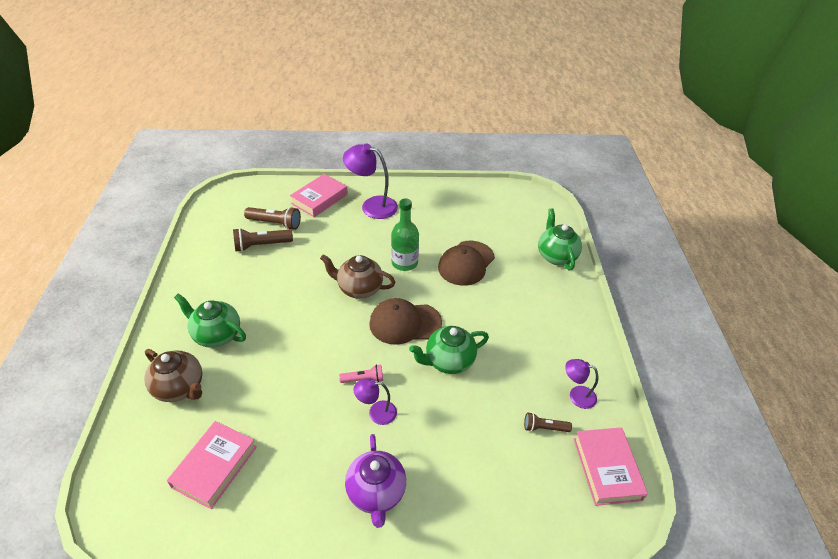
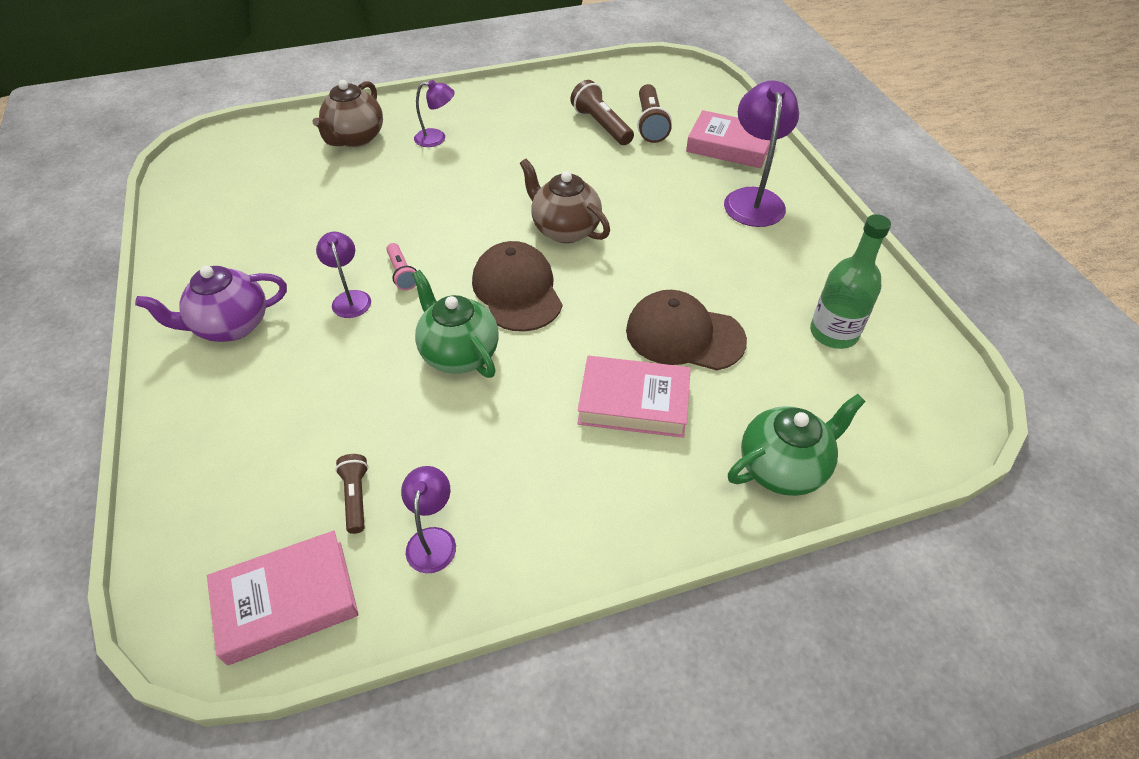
camera: 75 degrees right, 5 degrees up
(215, 467) = (258, 192): pink book -> pink book (633, 402)
(216, 335) = (437, 138): green teapot -> purple lamp
(359, 289) = (564, 229): brown teapot -> brown teapot turned 45 degrees counterclockwise
(404, 263) = (643, 262): green bottle -> green bottle (833, 333)

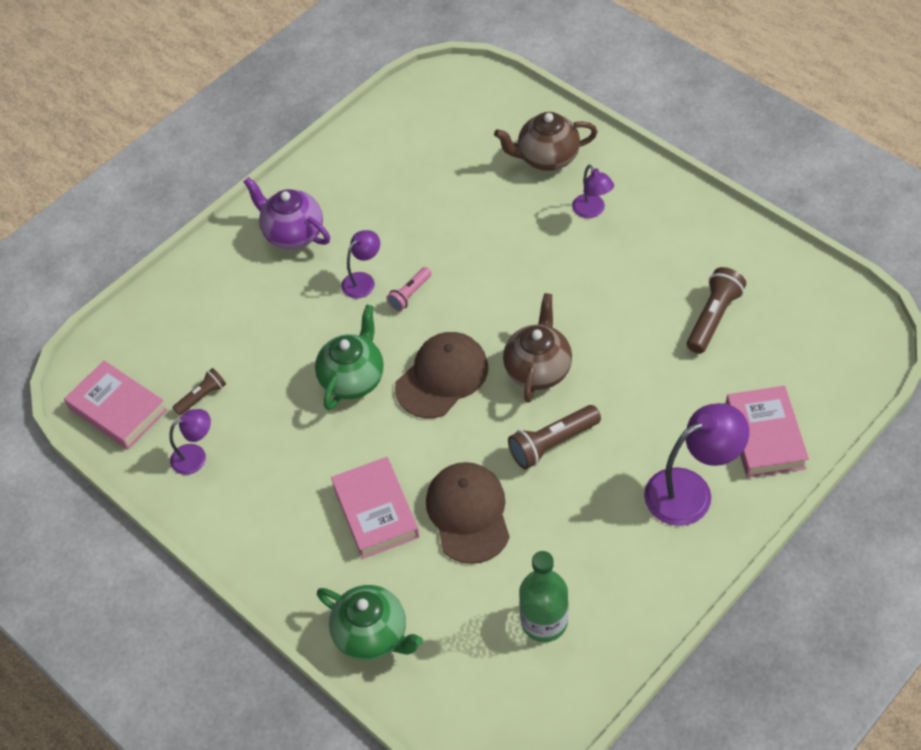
camera: 65 degrees right, 5 degrees up
(650, 124) = (749, 354): brown flashlight -> brown flashlight (552, 443)

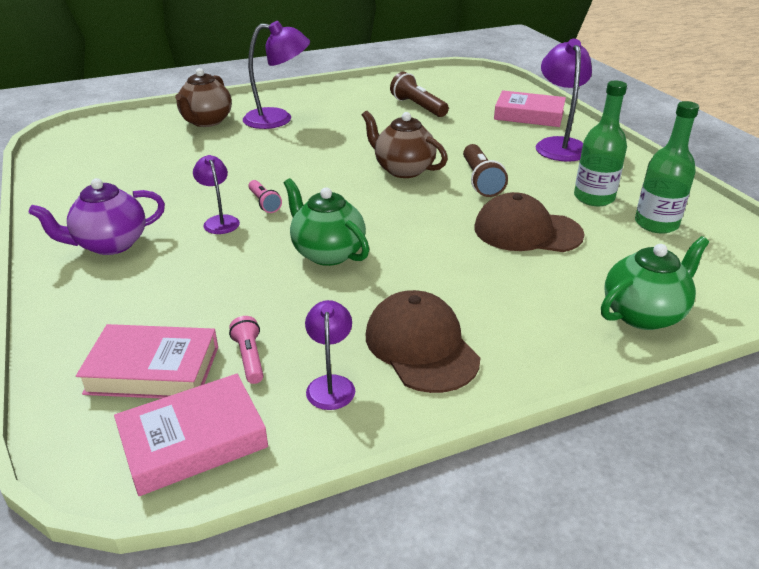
camera: 70 degrees left, 20 degrees down
(202, 397) = (249, 358): brown flashlight -> pink flashlight
(376, 511) = (495, 277): pink book -> pink book (153, 370)
(442, 377) = (370, 209): brown cap -> brown cap (421, 346)
(571, 554) = (594, 198): none -> green bottle
(592, 211) = (278, 119): purple lamp -> purple lamp, size x1.78

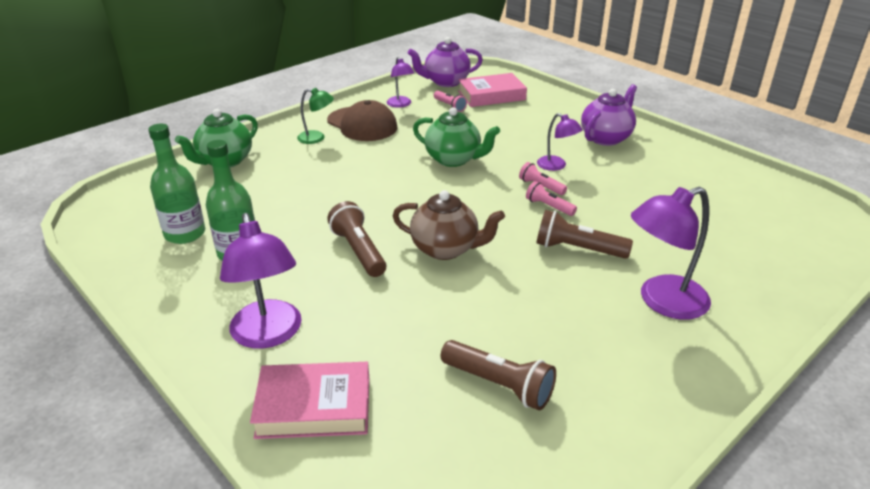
camera: 160 degrees right, 0 degrees up
(193, 440) = (445, 82): pink book -> purple teapot
(206, 122) = (738, 275): brown teapot -> none
(280, 184) = (549, 206): none -> pink flashlight
(296, 152) = (577, 249): none -> brown flashlight
(502, 331) = (317, 138): none -> green lamp
(527, 231) = (305, 204): brown cap -> none

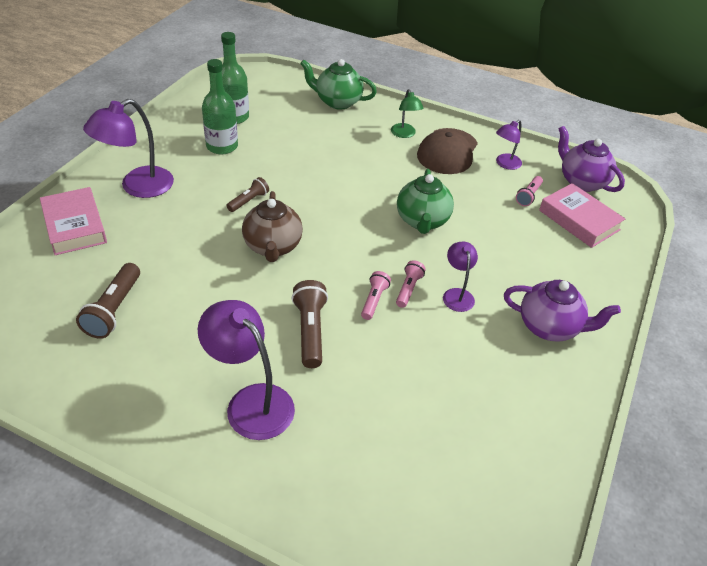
camera: 65 degrees right, 10 degrees up
(359, 251) = (249, 201): brown flashlight -> brown flashlight, size x0.62
(556, 166) = (457, 294): purple lamp -> purple lamp turned 150 degrees clockwise

